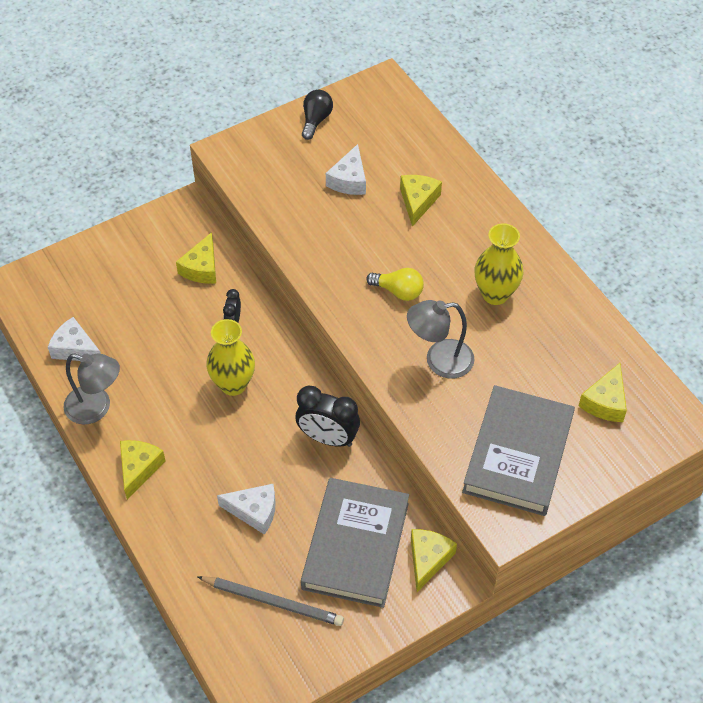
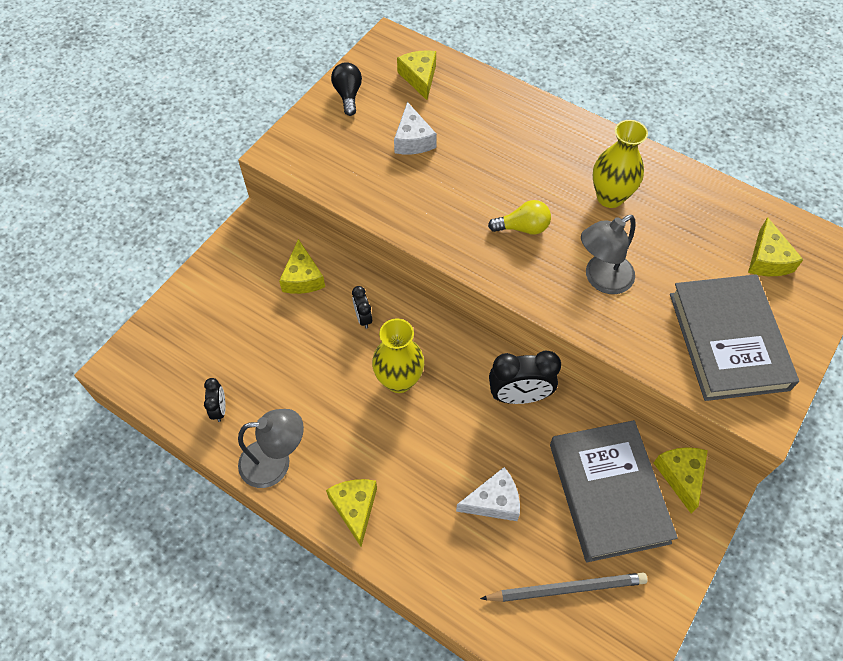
camera: 25 degrees left, 5 degrees up
(75, 349) = (219, 409): white cheese -> black clock
(417, 201) = (488, 137): yellow cheese -> yellow cheese (419, 78)

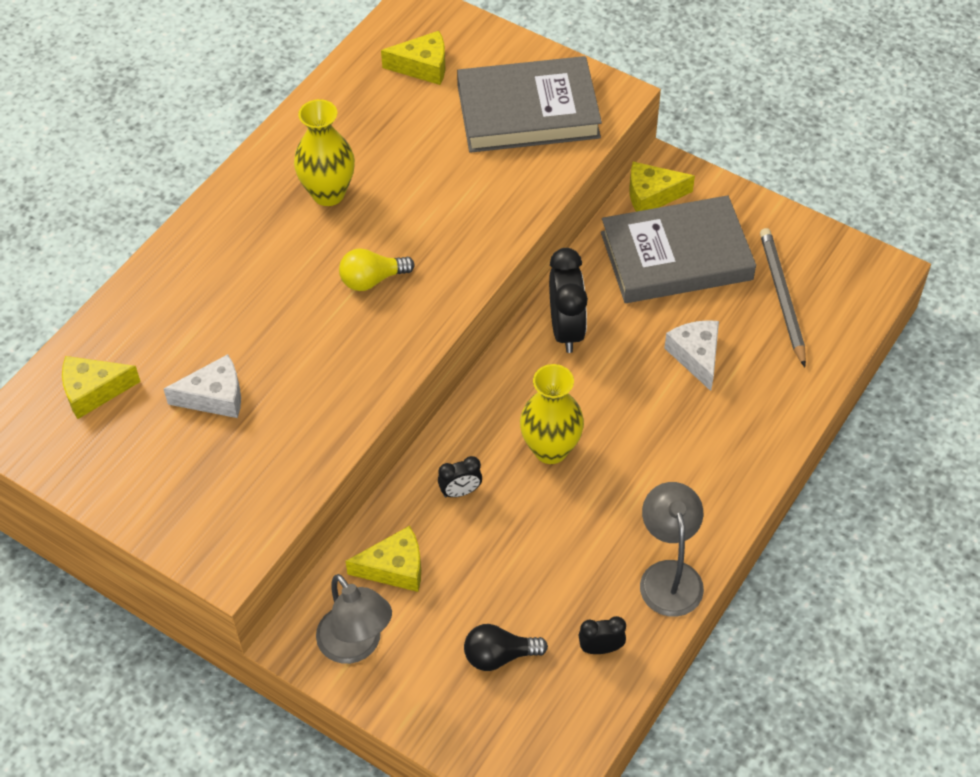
camera: 90 degrees left, 5 degrees down
(348, 95) = (117, 479): black light bulb -> black light bulb (499, 655)
(355, 508) = (718, 488): yellow cheese -> none
(523, 228) = (372, 280): yellow light bulb -> yellow light bulb turned 105 degrees counterclockwise
(601, 279) = (449, 210): grey lamp -> grey lamp (356, 646)

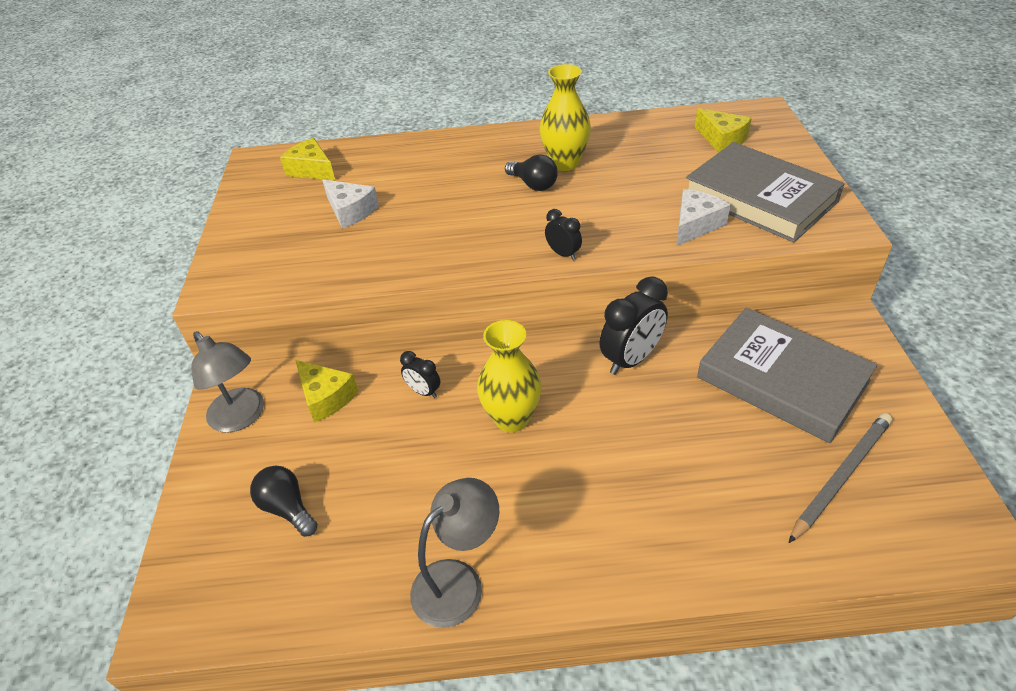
camera: 55 degrees right, 10 degrees down
(335, 237) = (533, 184): none -> black light bulb
(356, 646) = (242, 417): grey lamp -> grey lamp turned 60 degrees counterclockwise
(372, 280) = (518, 217): yellow light bulb -> none
(601, 648) = (342, 577): black clock -> black clock (563, 254)
(652, 195) = (816, 330): yellow cheese -> none
(696, 356) = (703, 454): white cheese -> white cheese (695, 225)

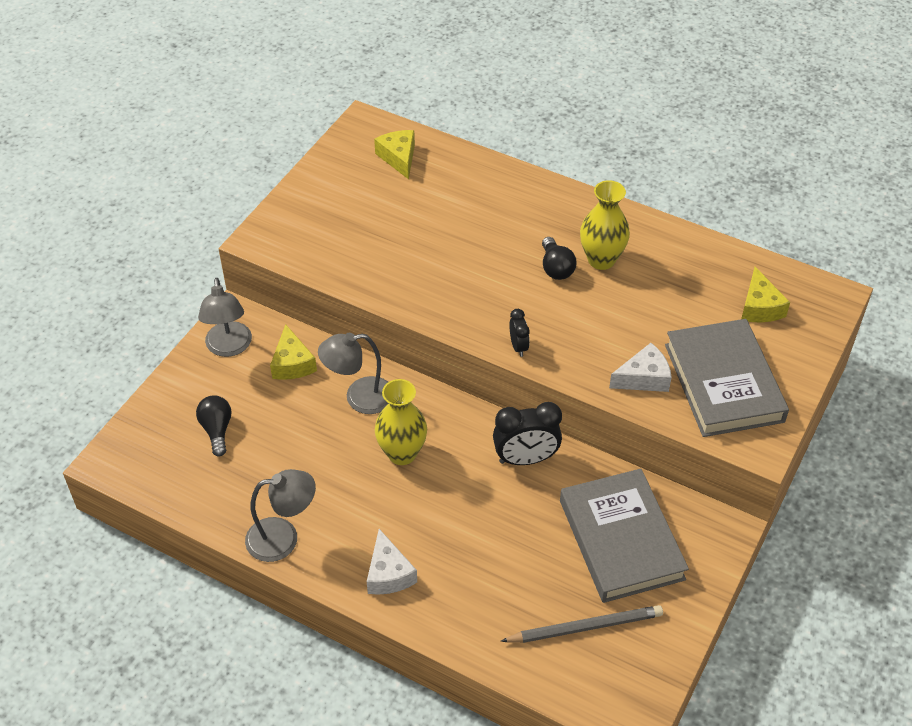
camera: 30 degrees right, 5 degrees up
(350, 211) = (397, 218): white cheese -> white cheese (388, 573)
(423, 391) = (359, 397): black clock -> grey lamp

